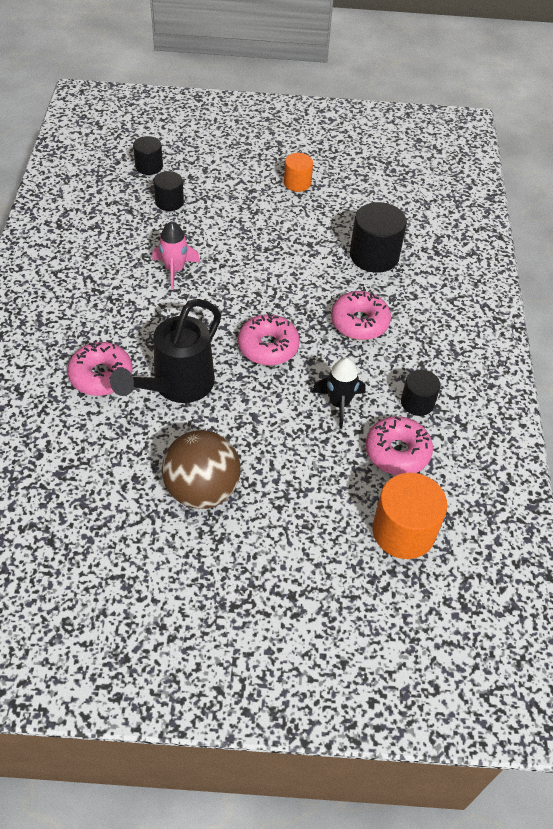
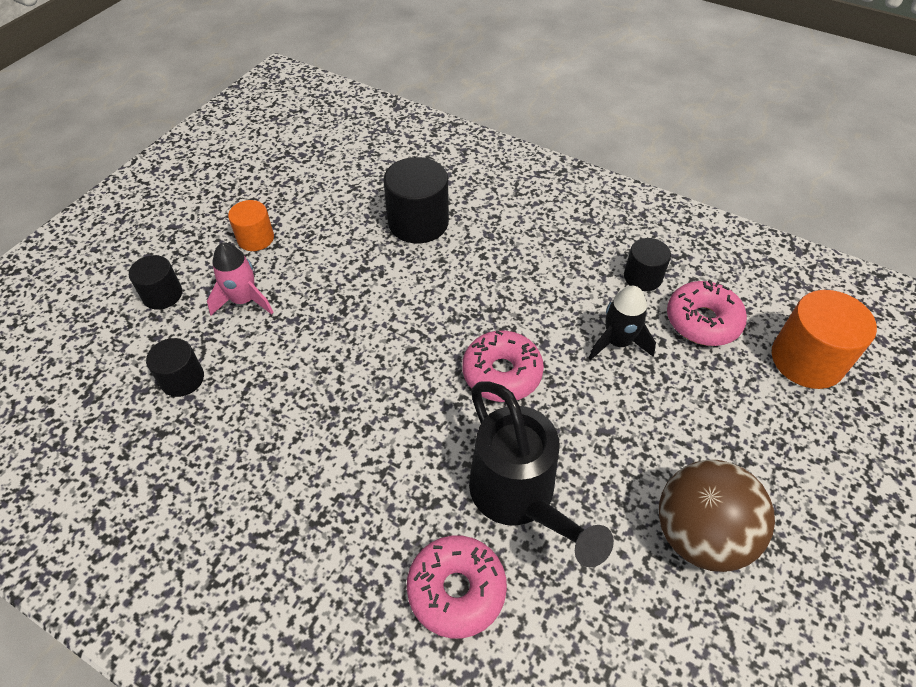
camera: 60 degrees left, 0 degrees up
(149, 166) = (93, 376): black cylinder -> black cylinder (162, 295)
(175, 270) = (313, 421): pink rocket -> pink rocket (244, 300)
(359, 322) = (509, 276): pink donut -> none

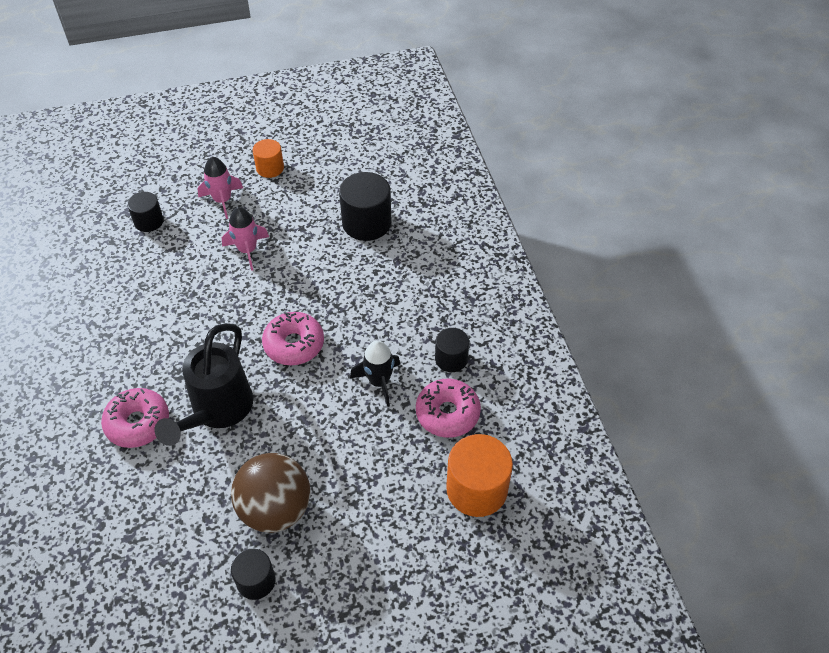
camera: 45 degrees right, 0 degrees up
(162, 295) = (190, 168): black cylinder -> black cylinder (256, 581)
(336, 326) = (247, 250): none -> pink rocket

